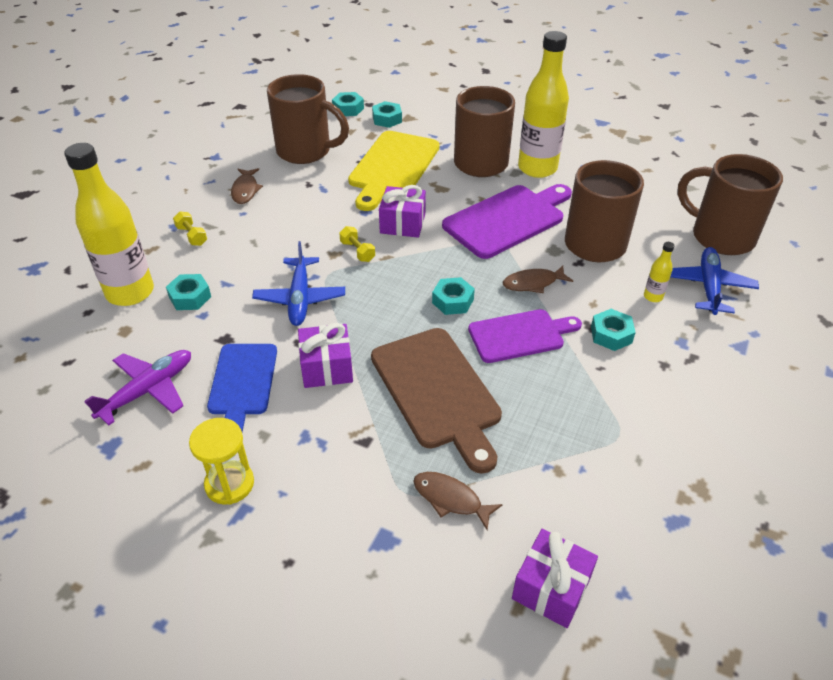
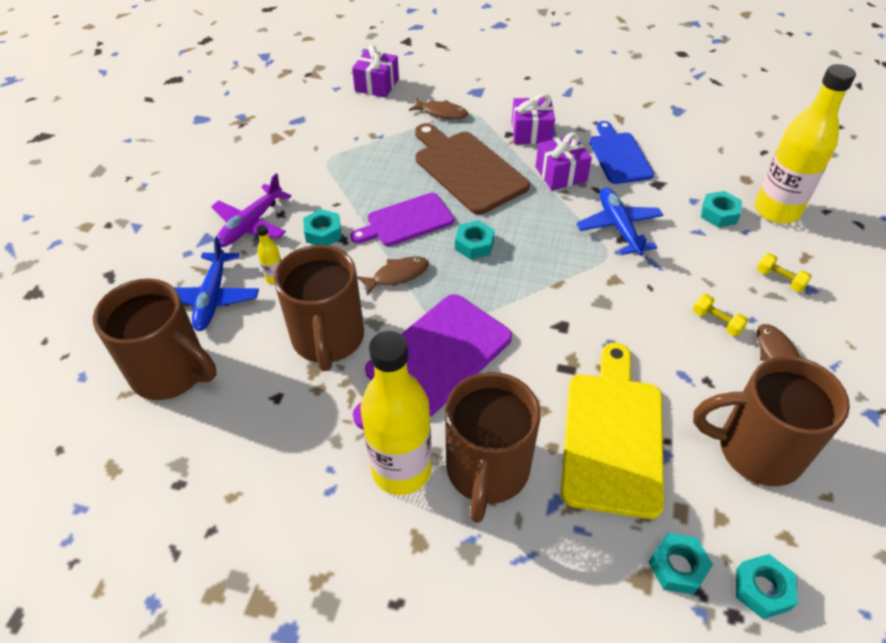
camera: 170 degrees right, 5 degrees up
(147, 390) = (684, 142): purple plane -> purple plane (251, 224)
(229, 484) = (584, 103): yellow hourglass -> none
(357, 251) = (591, 286): yellow dumbbell -> yellow dumbbell (716, 322)
(402, 224) = (558, 332): purple gift -> purple gift (531, 132)

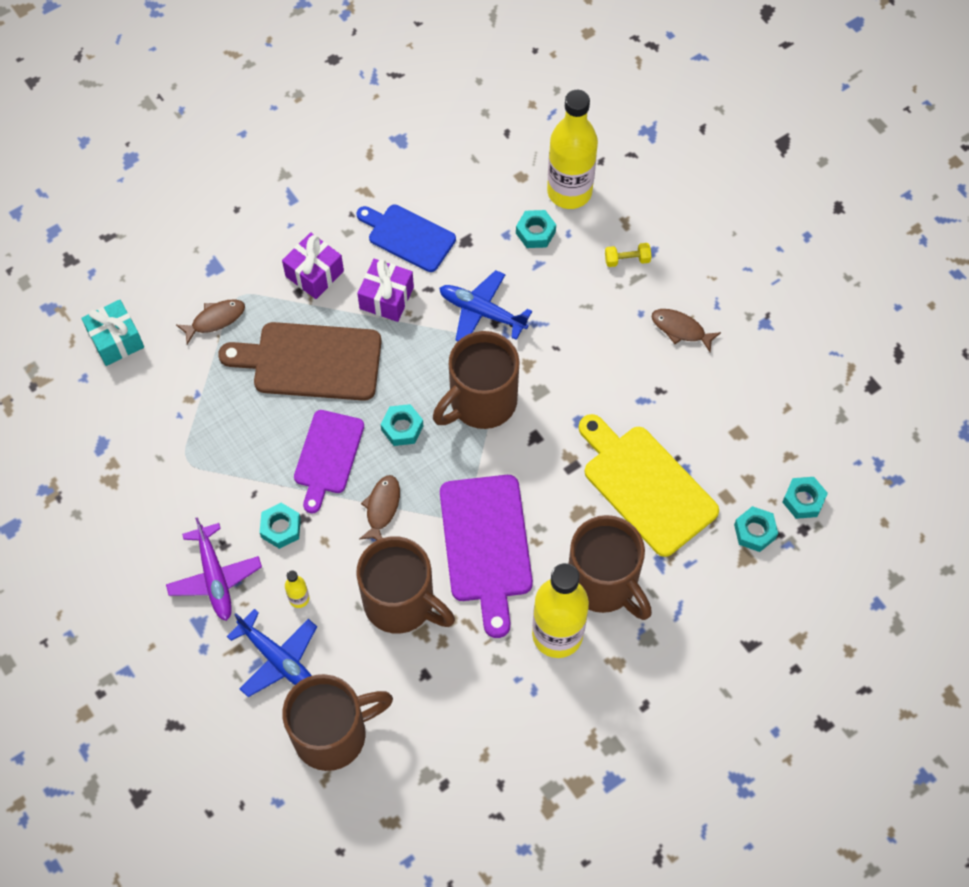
camera: 50 degrees left, 15 degrees up
(377, 85) = (116, 340): purple gift -> turquoise gift
(716, 322) = (622, 336): yellow dumbbell -> none
(756, 450) = (727, 414): brown mug -> brown mug (481, 402)

